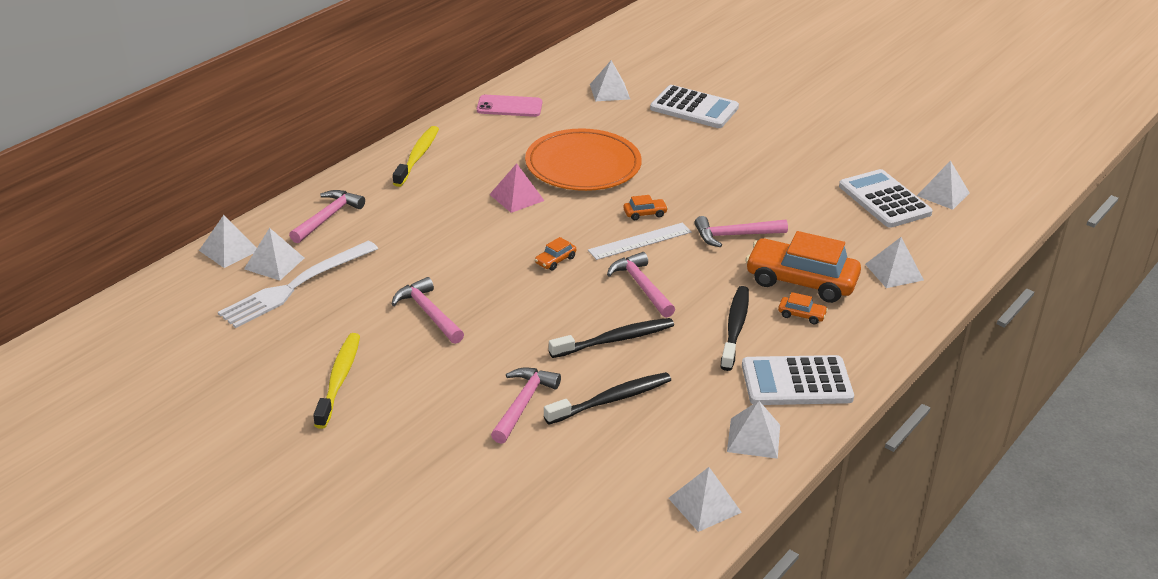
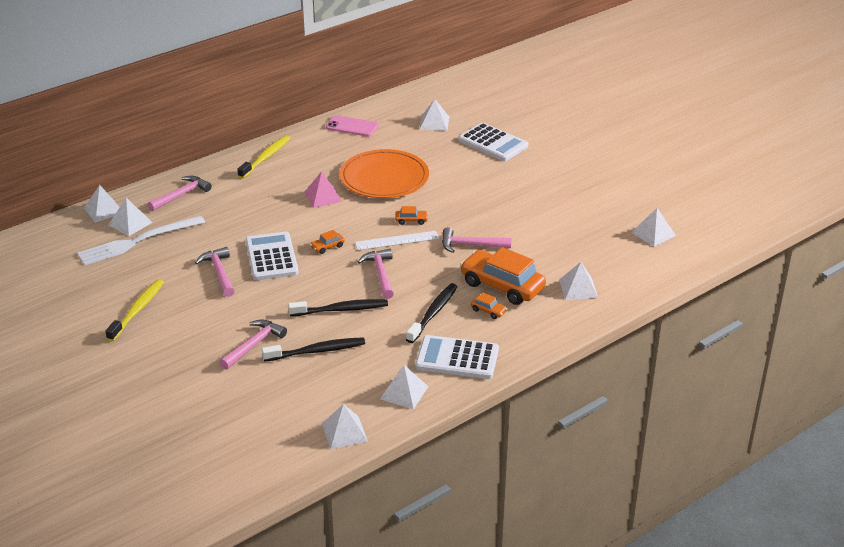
camera: 15 degrees right, 0 degrees up
(884, 200) = (603, 232): white calculator -> white calculator (271, 257)

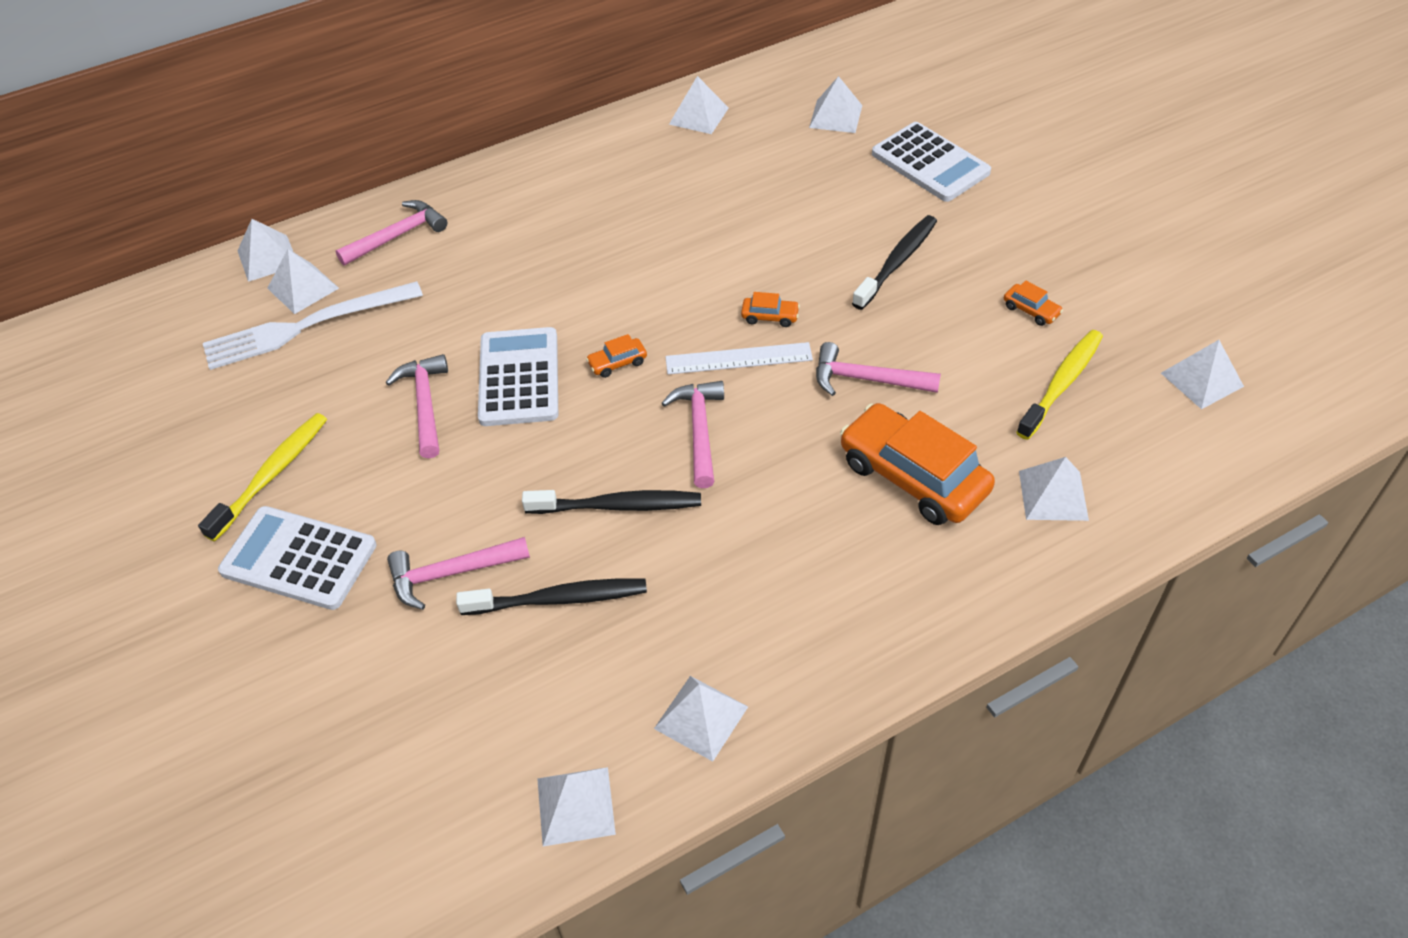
camera: 10 degrees right, 15 degrees up
(254, 345) = (451, 573): pink hammer -> pink hammer turned 150 degrees counterclockwise
(265, 157) = (548, 169): yellow toothbrush -> yellow toothbrush (1061, 383)
(323, 196) = (627, 255): pink pyramid -> none
(352, 126) = (698, 116): pink phone -> white pyramid
(384, 178) = (736, 223): orange plate -> none
(433, 313) = (780, 529): black toothbrush -> black toothbrush (897, 262)
(457, 358) = (811, 642): white calculator -> white calculator (299, 558)
(488, 311) = (881, 533): orange car -> orange car (1031, 310)

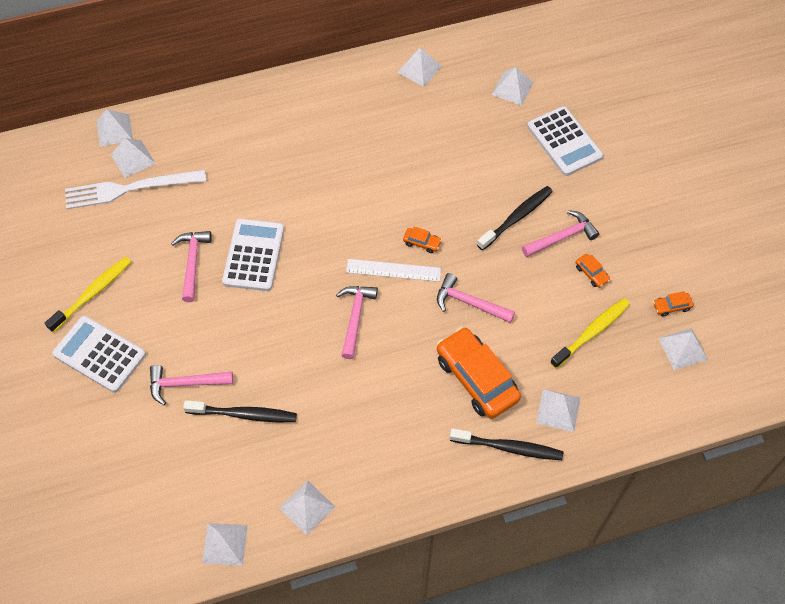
camera: 10 degrees right, 10 degrees up
(397, 236) = (199, 129): pink hammer -> pink hammer (562, 237)
(617, 363) = (317, 257): orange car -> orange car (671, 306)
(618, 506) = (293, 359): black toothbrush -> black toothbrush (508, 447)

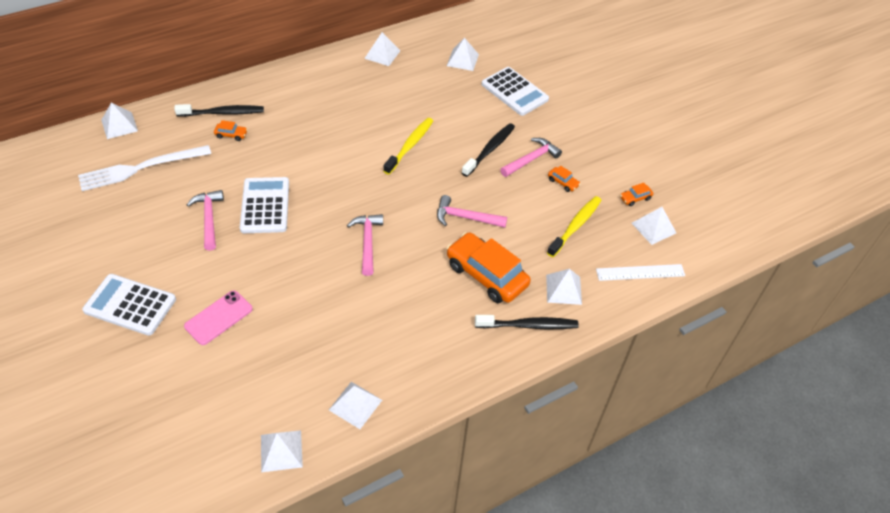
camera: 15 degrees left, 10 degrees down
(92, 293) = (116, 255): yellow toothbrush -> yellow toothbrush (410, 145)
(133, 158) = (140, 145): white pyramid -> none
(185, 384) = (218, 318): pink hammer -> pink phone
(244, 414) = (279, 335): black toothbrush -> black toothbrush (223, 113)
(393, 270) = (393, 201): white ruler -> white ruler (640, 272)
(422, 243) = (413, 178): orange car -> orange car (231, 135)

